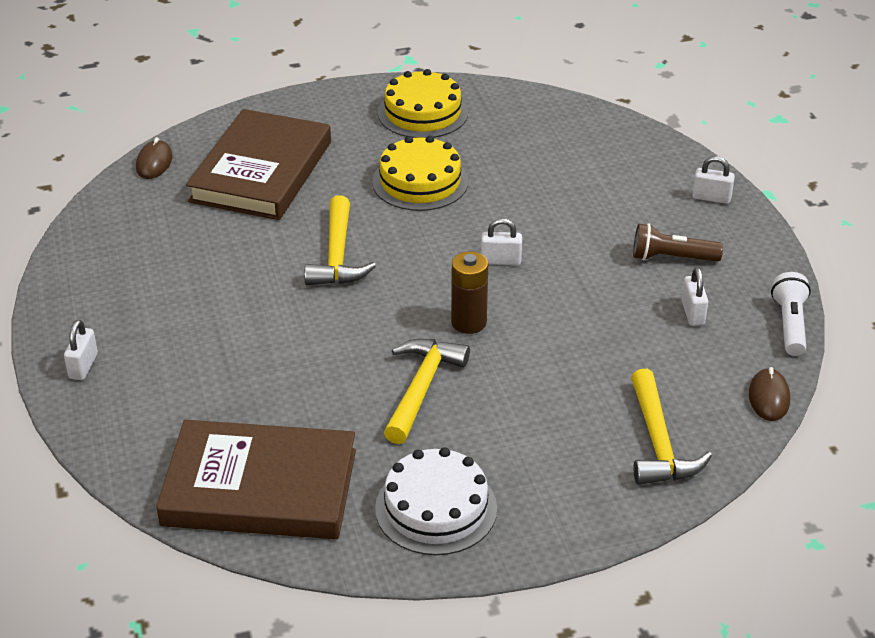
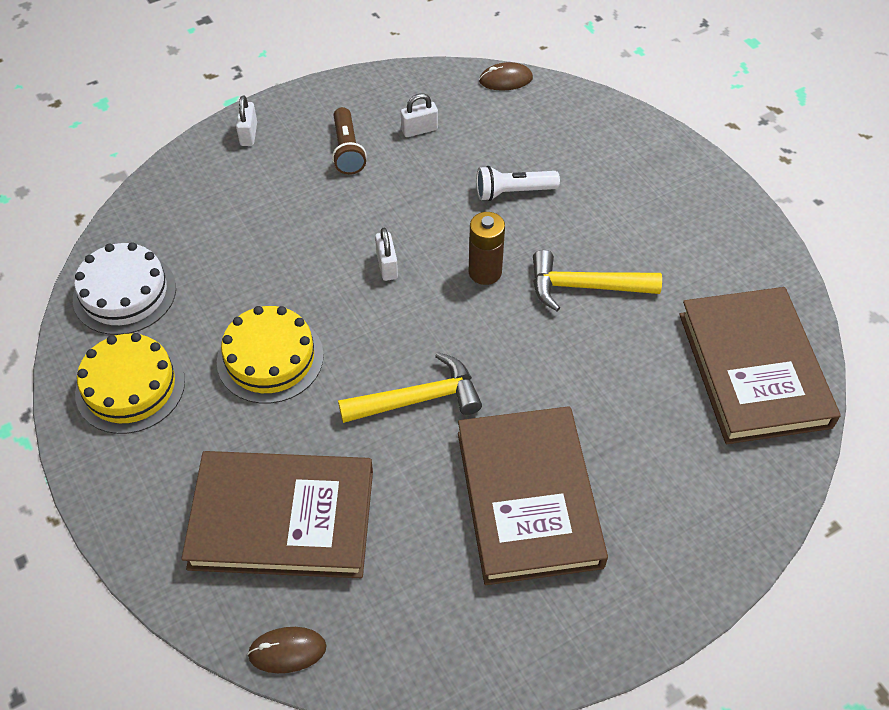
camera: 105 degrees left, 15 degrees up
(83, 366) = (673, 576): white padlock -> none
(204, 299) = (528, 498): none -> brown book
(436, 508) = (714, 248): white cake -> white cake (124, 293)
(658, 443) = (582, 133): yellow hammer -> none
(789, 324) = (414, 74): white flashlight -> white flashlight (513, 192)

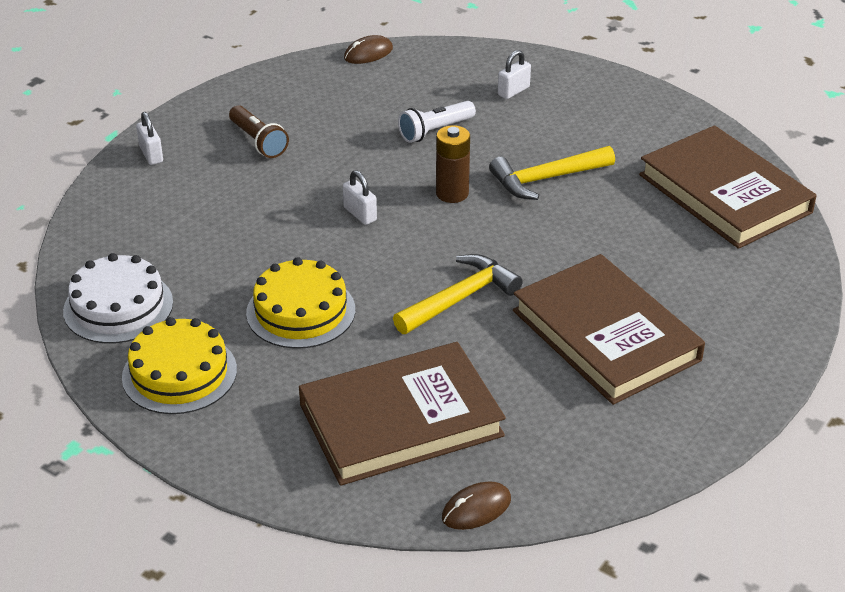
camera: 25 degrees left, 15 degrees down
(419, 130) = (315, 109): white padlock -> white padlock (513, 91)

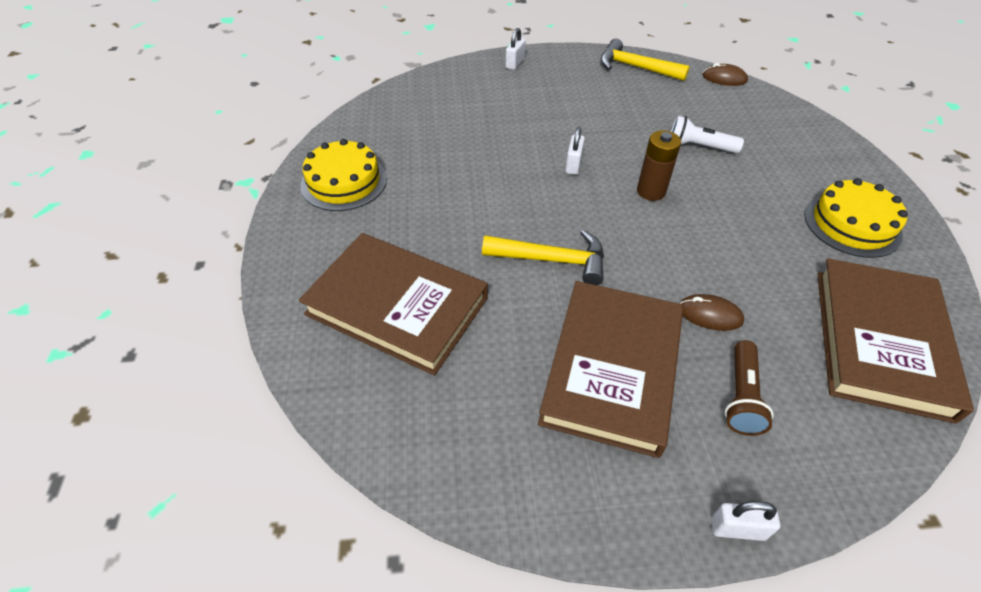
camera: 50 degrees right, 10 degrees up
(118, 306) = (376, 127): white cake -> none
(258, 141) = (580, 89): brown flashlight -> brown flashlight (741, 397)
(301, 311) = (452, 196): yellow cake -> yellow cake (852, 224)
(476, 508) = (341, 407): brown mouse -> brown mouse (709, 314)
(513, 91) = (796, 155): white padlock -> white padlock (737, 529)
(546, 179) = (734, 226): yellow hammer -> yellow hammer (635, 67)

